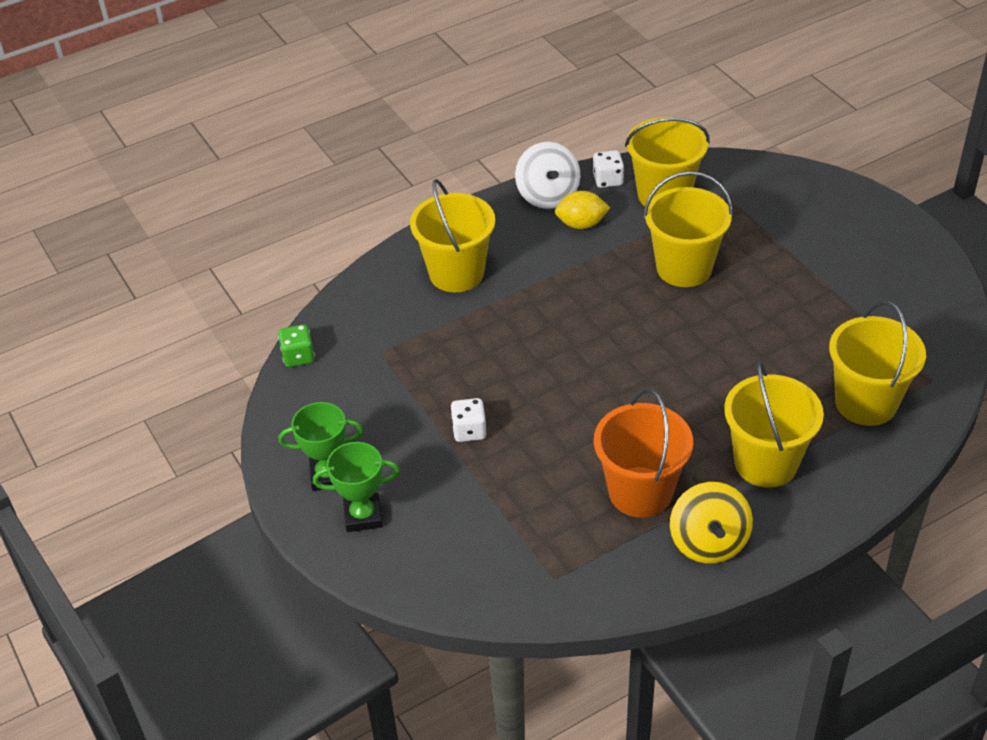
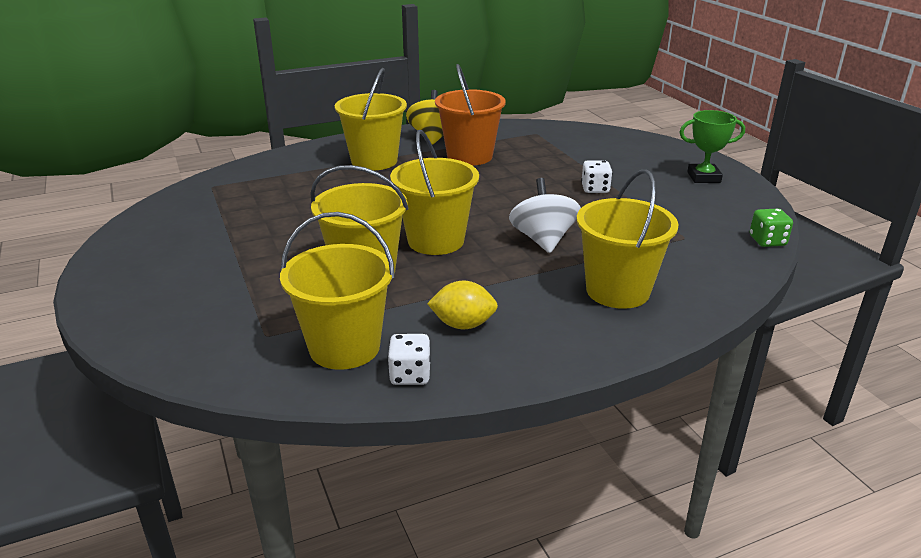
camera: 175 degrees left, 15 degrees down
(363, 516) = (669, 160): green trophy -> none
(548, 195) = (499, 363): white spinning top -> white spinning top (543, 240)
(866, 403) = (276, 180): yellow bucket -> yellow bucket (436, 241)

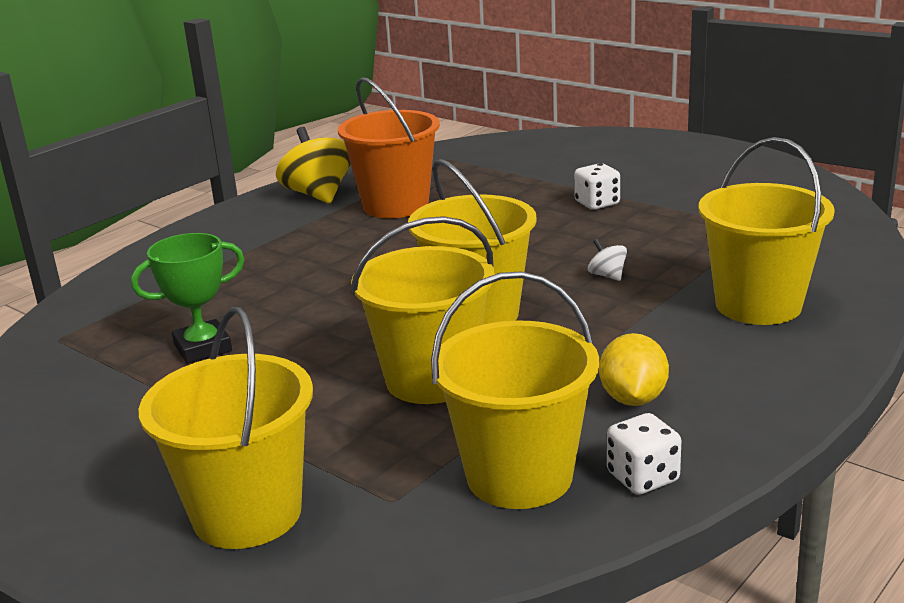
camera: 25 degrees left, 5 degrees down
(374, 161) = (270, 243): yellow bucket -> yellow bucket (247, 513)
(463, 324) = (633, 399): yellow lemon -> yellow lemon turned 60 degrees counterclockwise
(543, 240) = (607, 275): white spinning top -> white spinning top, size x0.45
(703, 177) = (700, 160): green trophy -> green trophy (203, 348)
(767, 241) = (844, 208): green dice -> none

